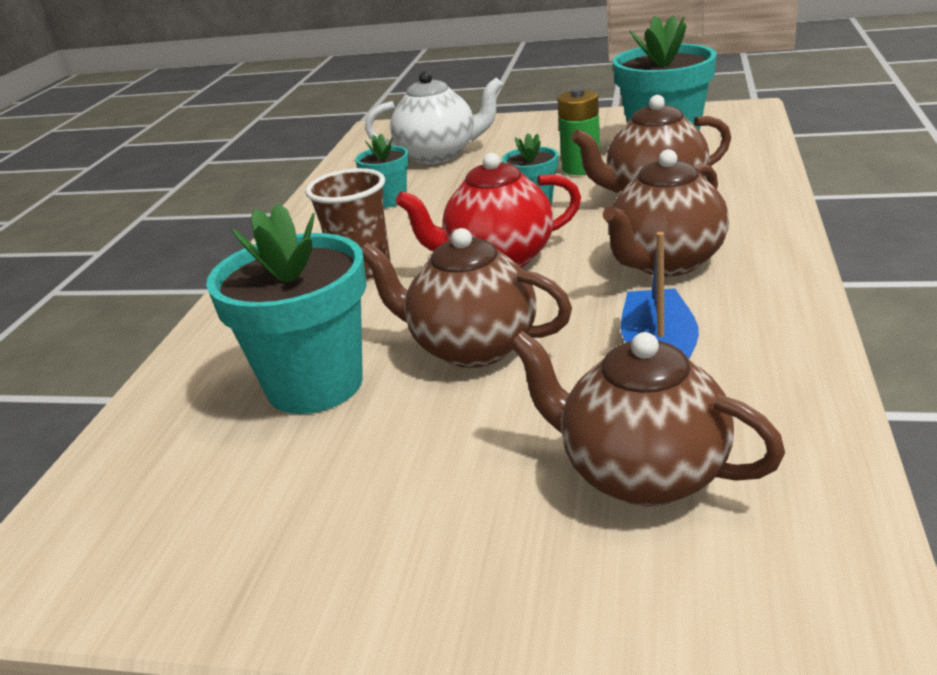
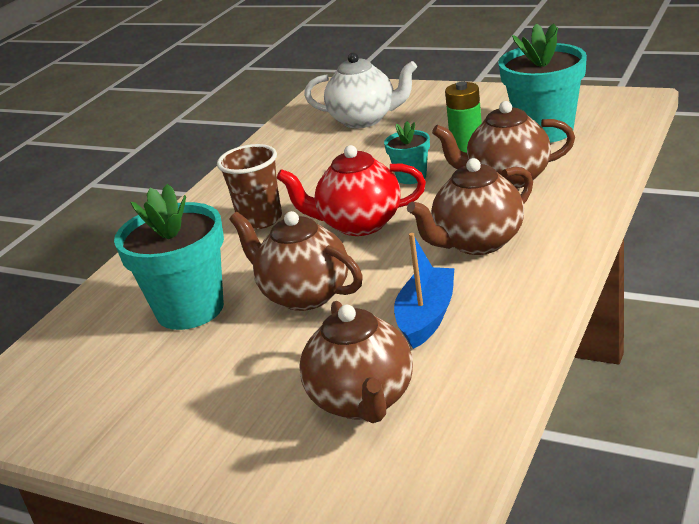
camera: 15 degrees right, 0 degrees up
(389, 200) = (307, 160): turquoise flower pot -> none
(641, 474) = (363, 401): brown teapot -> brown teapot turned 150 degrees counterclockwise

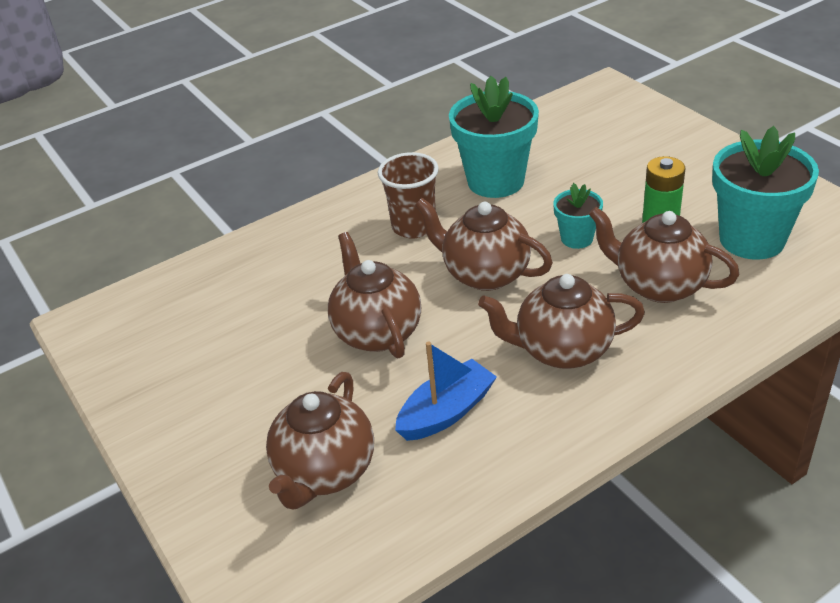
camera: 30 degrees right, 10 degrees up
(190, 309) = (286, 300): turquoise flower pot -> turquoise flower pot (495, 181)
(359, 224) = (484, 274): red teapot -> brown teapot
(364, 120) = (599, 144): white teapot -> none

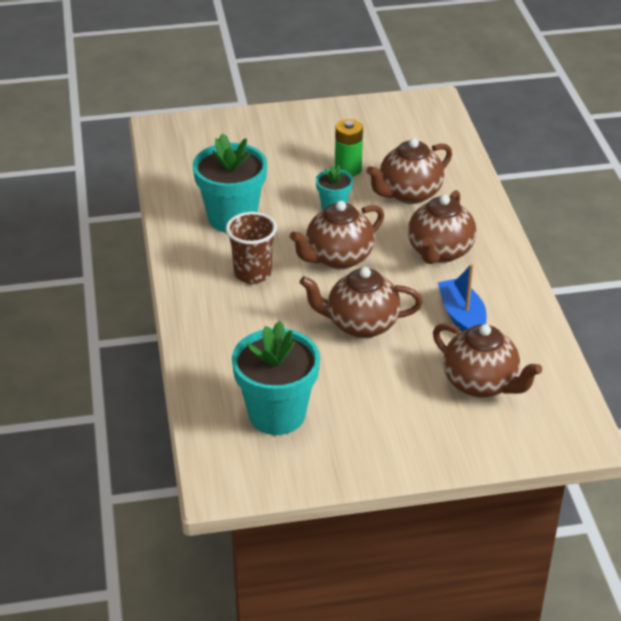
camera: 70 degrees left, 0 degrees up
(752, 239) = (395, 143): turquoise flower pot -> turquoise flower pot (277, 414)

